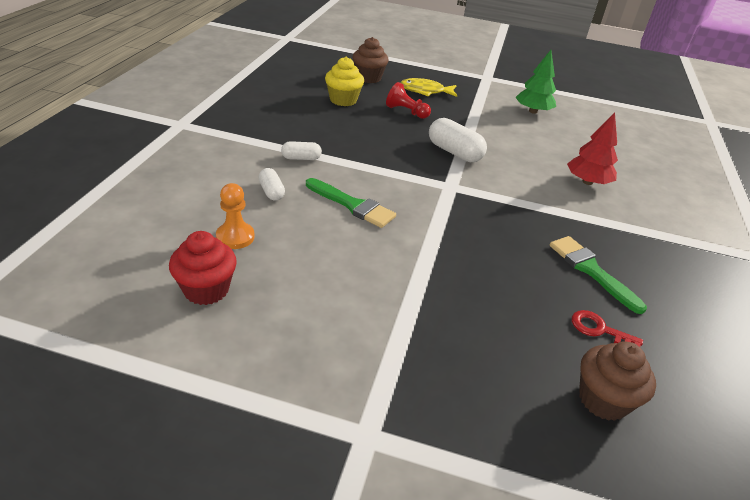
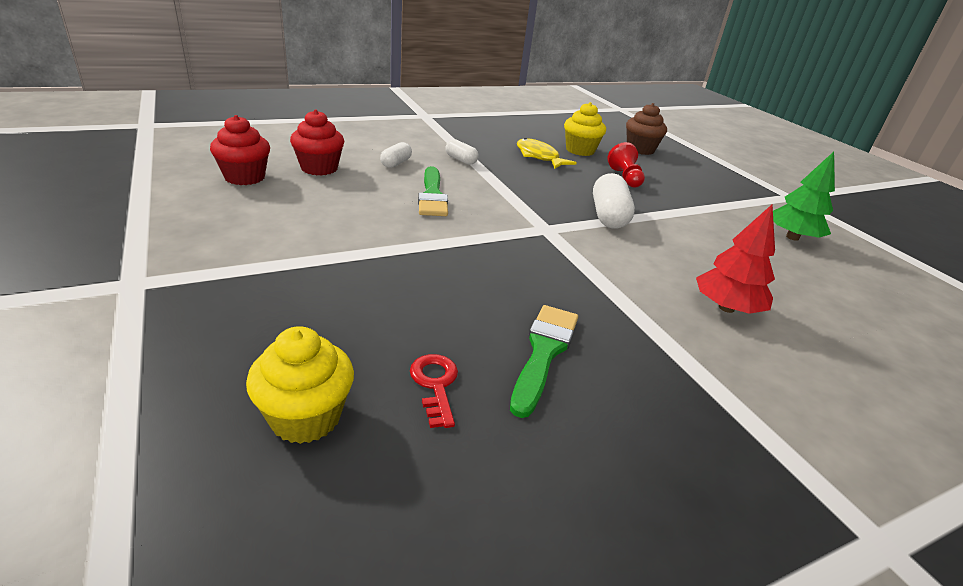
camera: 50 degrees right, 5 degrees down
(235, 237) = (319, 168): orange pawn -> red cupcake
(425, 91) = (682, 176): yellow fish -> yellow fish (539, 157)
(603, 400) = (306, 417): brown cupcake -> yellow cupcake

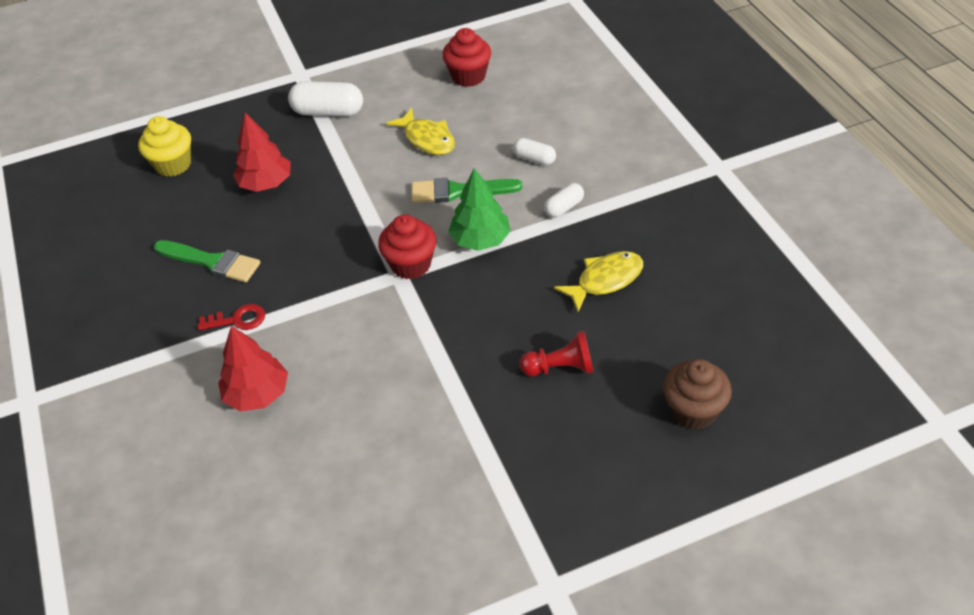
camera: 100 degrees right, 15 degrees up
(319, 168) = (503, 112): red cupcake -> red cupcake (411, 264)
(344, 204) = (427, 139): none -> yellow fish
(389, 310) = (266, 183): none -> red tree
(435, 385) = (189, 210): red key -> red key (238, 320)
(580, 150) = (651, 328): yellow cupcake -> none
(608, 216) = (437, 331): white capsule -> white capsule (328, 112)
(792, 237) = (408, 524): green tree -> green tree (480, 240)

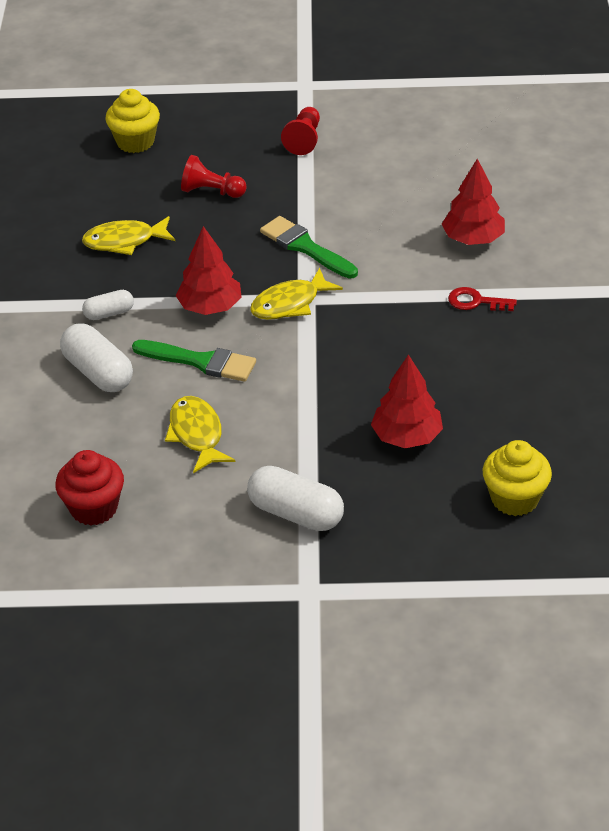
camera: 160 degrees left, 5 degrees down
(211, 262) = (490, 364): green brush -> green brush (305, 247)
(411, 264) = (290, 304): red cupcake -> yellow fish
(480, 240) = (210, 307): green tree -> red tree
(501, 481) = (304, 140): none -> red pawn
(534, 159) = (98, 372): white capsule -> white capsule, size x1.75
(693, 410) = (135, 142): brown cupcake -> yellow cupcake

